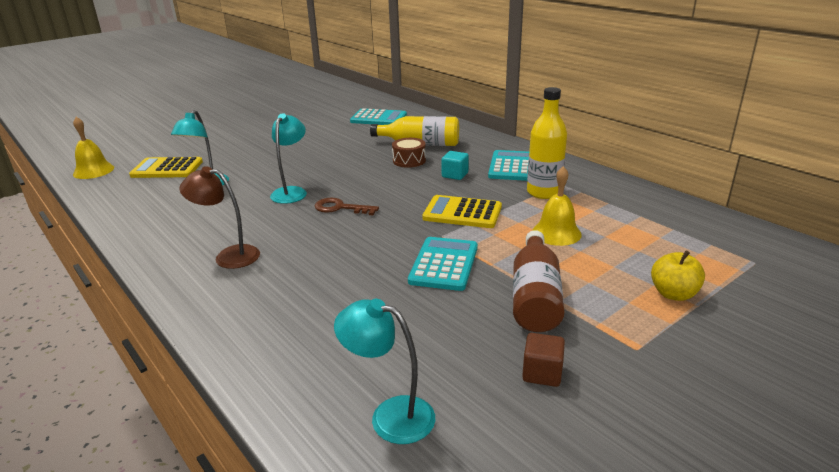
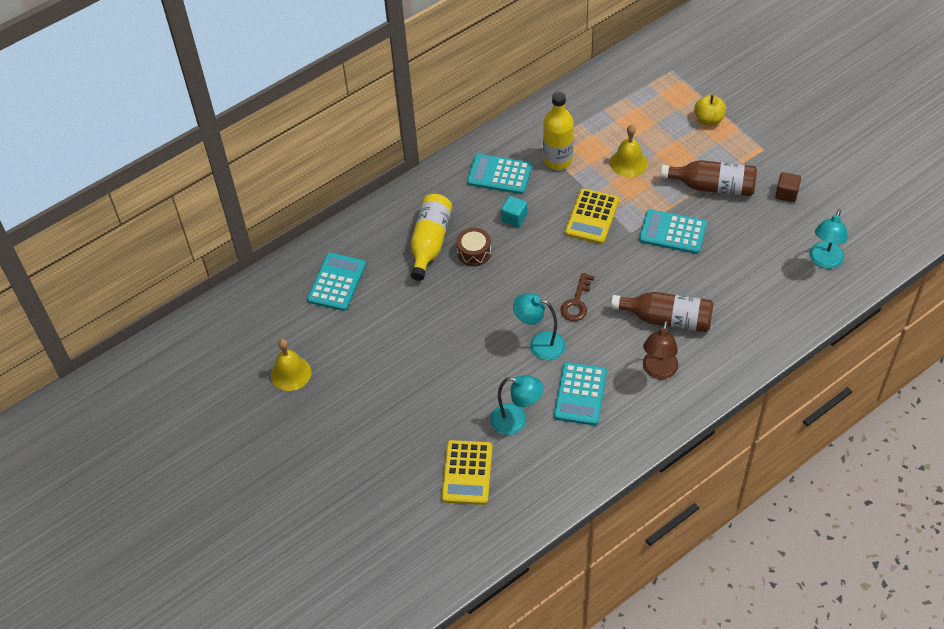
camera: 85 degrees left, 25 degrees up
(93, 171) = (463, 550): yellow bell -> yellow bell (291, 373)
(221, 213) = (580, 394): none -> turquoise calculator
(303, 261) = (667, 319): none -> brown bottle

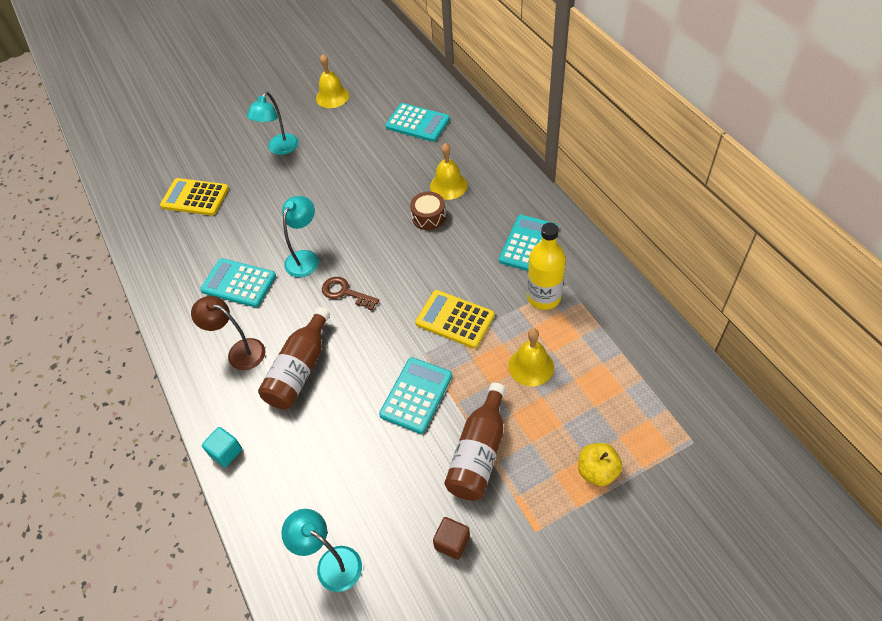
camera: 100 degrees right, 0 degrees up
(430, 242) = (448, 185): yellow bottle -> yellow bell
(514, 218) = (467, 251): turquoise cube -> turquoise cube (226, 452)
(516, 421) = (230, 233): turquoise lamp -> turquoise lamp (280, 149)

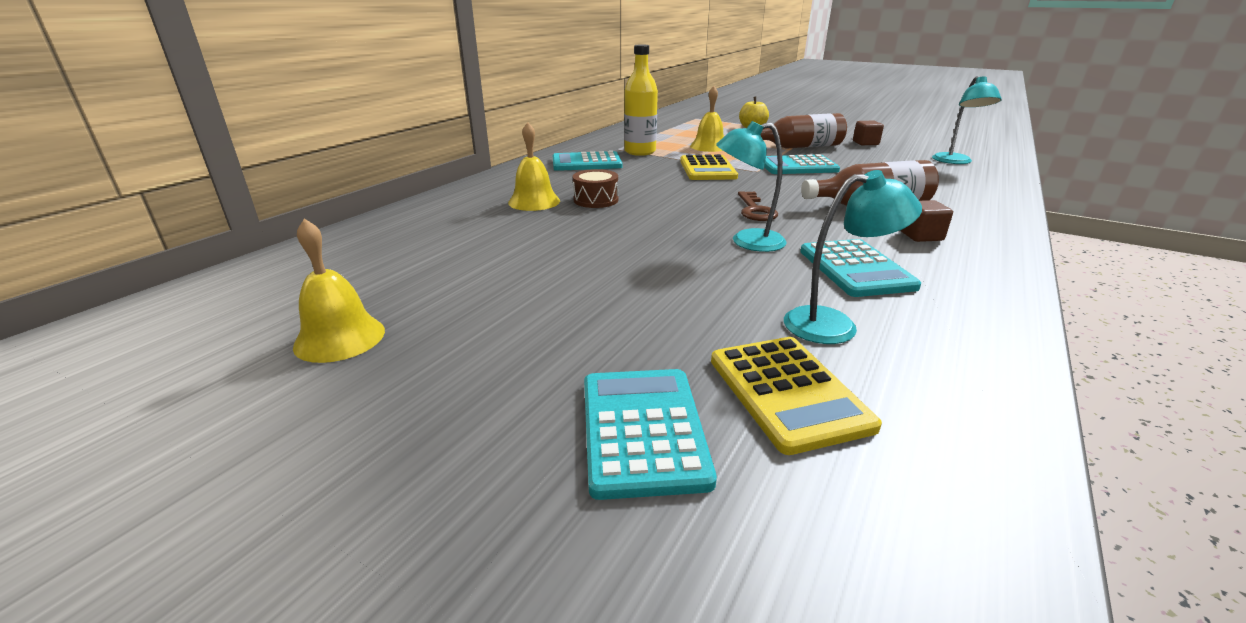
camera: 125 degrees left, 25 degrees down
(226, 452) = (1001, 209): turquoise cube -> none
(239, 351) = (921, 236): brown lamp -> brown cube
(280, 149) = (550, 341): turquoise lamp -> turquoise lamp (834, 324)
(417, 123) = (411, 242): turquoise calculator -> turquoise calculator (643, 430)

